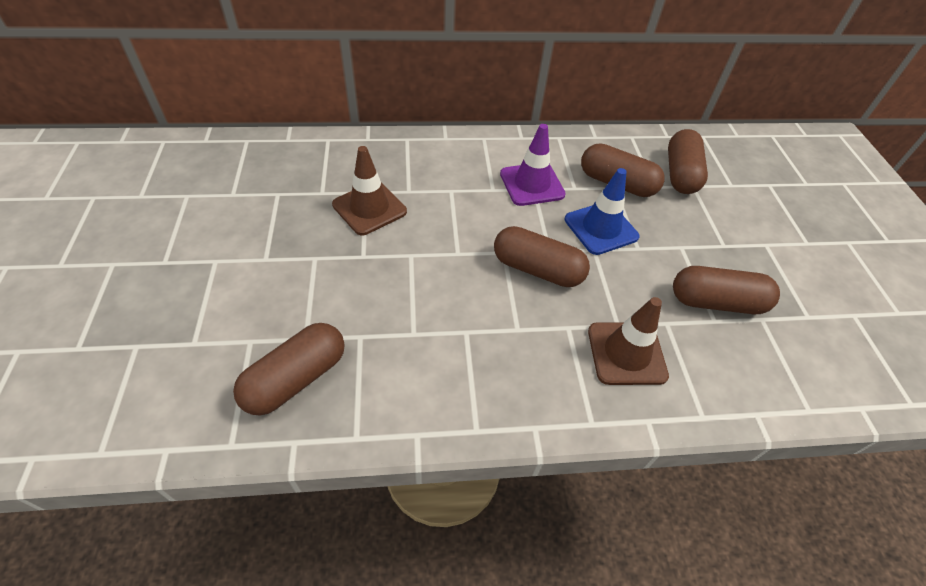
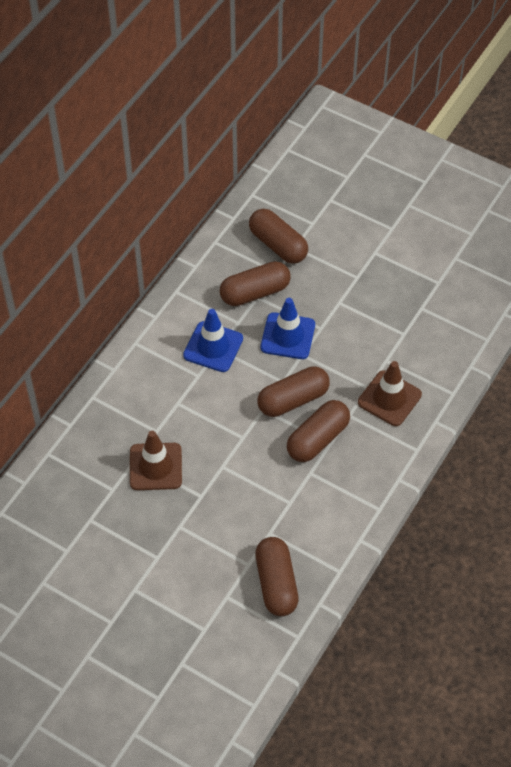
camera: 50 degrees left, 5 degrees up
(532, 184) = (213, 347): purple traffic cone -> blue traffic cone
(716, 302) = (393, 321): brown capsule -> brown capsule (318, 439)

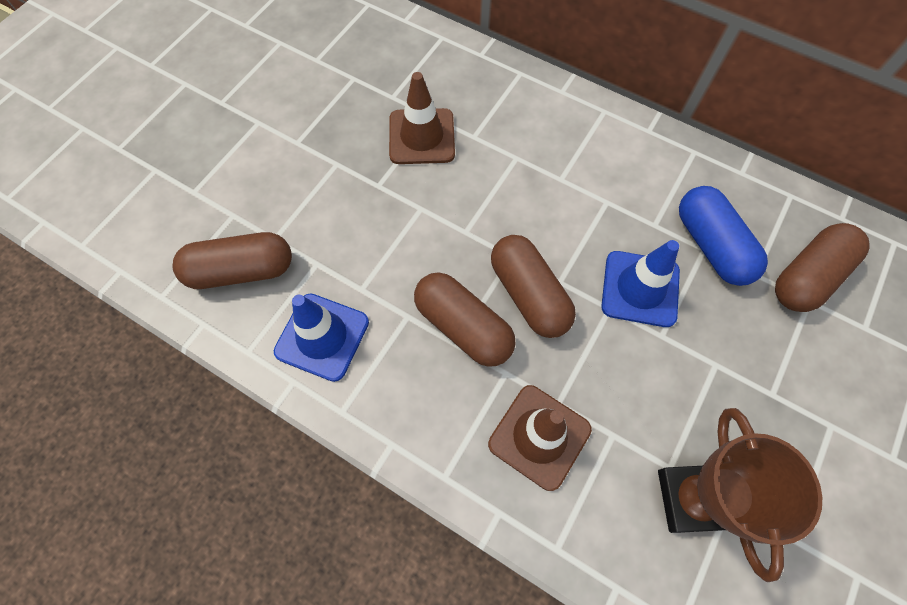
camera: 90 degrees right, 10 degrees up
(213, 347) = (609, 195): blue traffic cone -> blue traffic cone (322, 337)
(255, 292) = (711, 246): brown capsule -> blue capsule
(421, 325) = (692, 499): none -> brown trophy

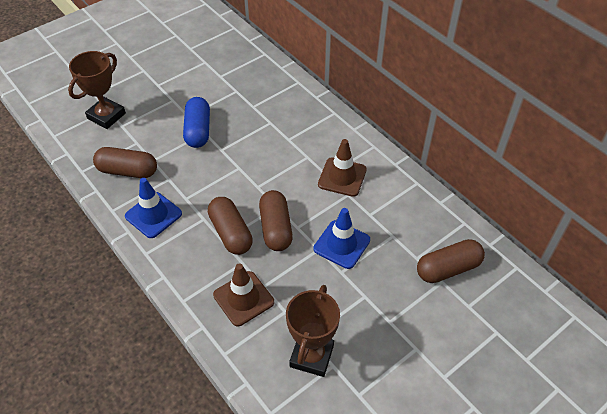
camera: 20 degrees right, 15 degrees down
(158, 182) = (106, 116): none -> brown trophy
(422, 137) = (258, 131): brown traffic cone -> brown traffic cone (342, 177)
(711, 246) = (397, 235): blue capsule -> blue capsule (198, 130)

